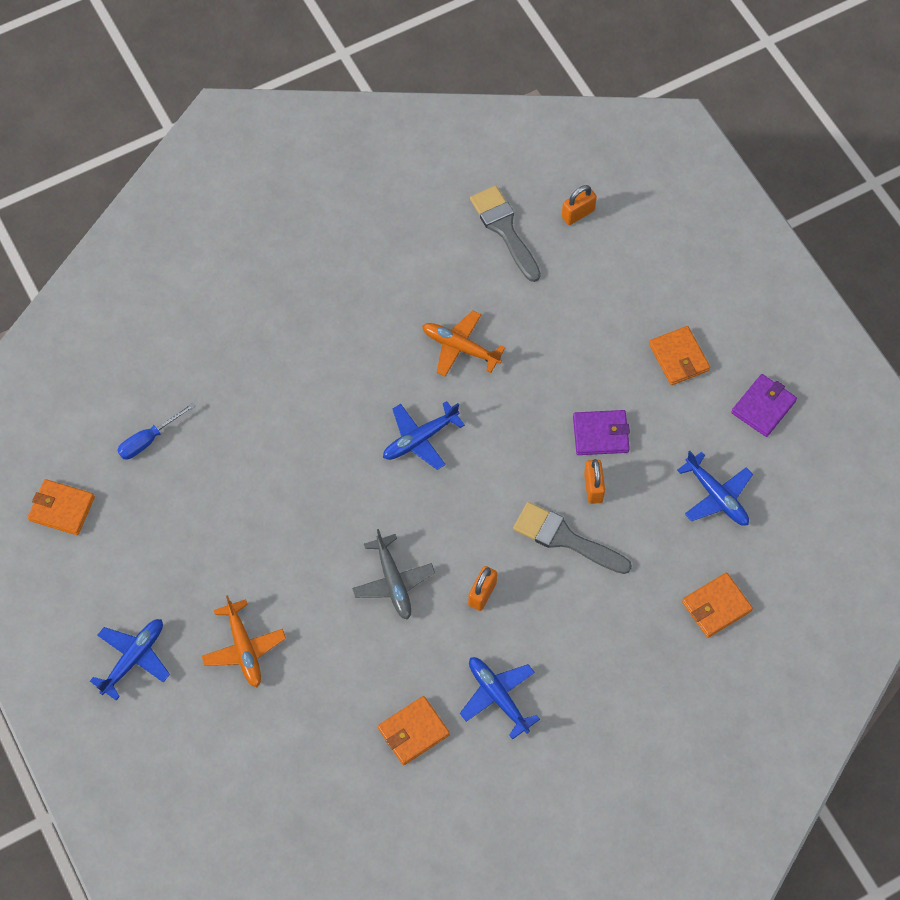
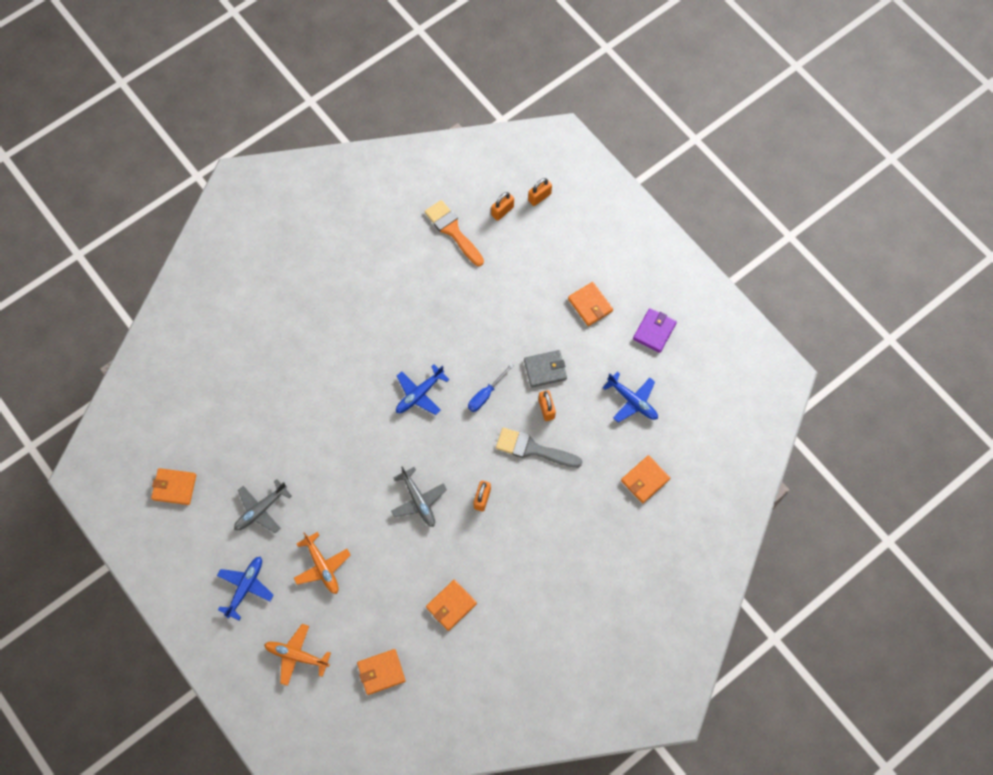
camera: 10 degrees left, 5 degrees up
(148, 440) = (227, 426): blue screwdriver -> blue screwdriver (486, 394)
(174, 558) = (261, 509): none -> grey plane
(299, 806) = (381, 672): none -> orange wallet
(460, 348) = (436, 323): orange plane -> orange plane (297, 655)
(498, 697) = (505, 570): blue plane -> none
(504, 229) = (453, 231): grey brush -> orange brush
(600, 434) = (545, 369): purple wallet -> grey wallet
(632, 203) = (539, 197): none -> orange padlock

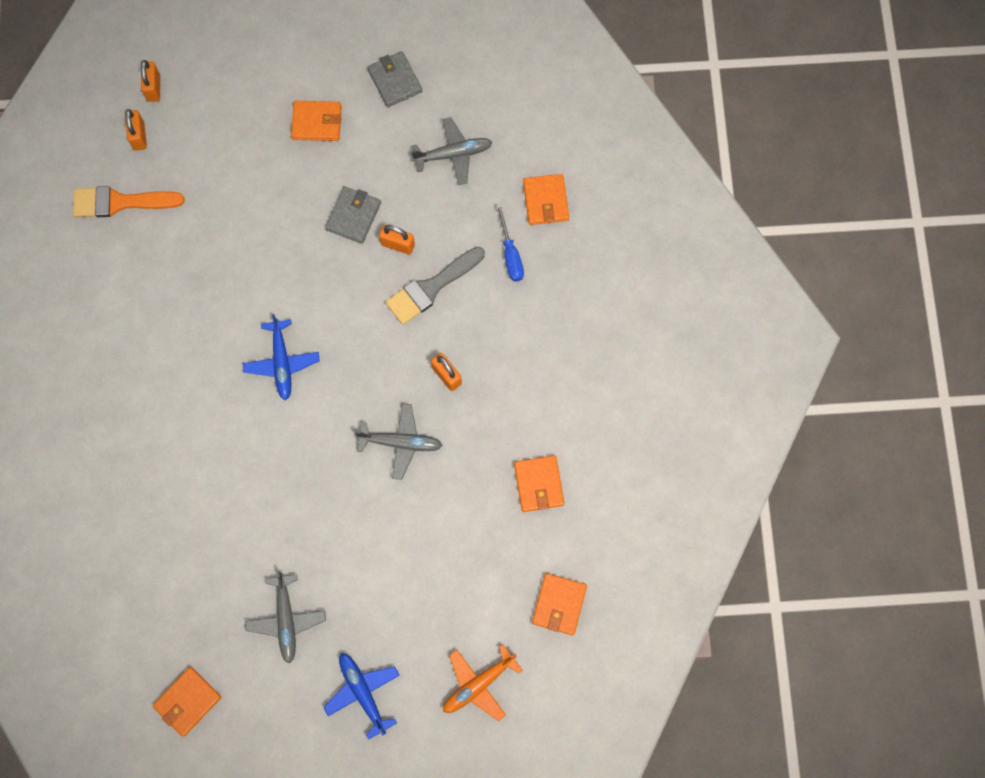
camera: 55 degrees left, 5 degrees up
(322, 566) = (399, 593): orange plane -> none
(486, 394) = (335, 294): blue screwdriver -> blue screwdriver (510, 254)
(632, 401) = (453, 154): blue plane -> grey plane
(654, 331) = (394, 81): purple wallet -> grey wallet

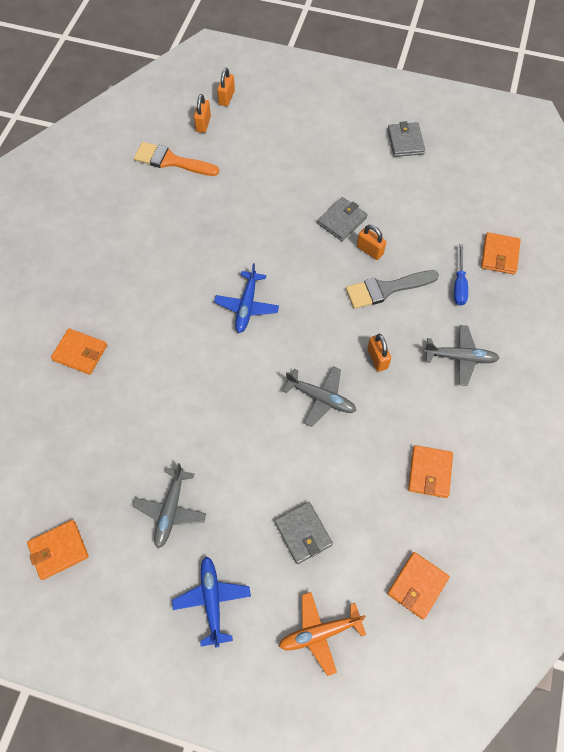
camera: 20 degrees right, 10 degrees down
(317, 122) = (337, 151): orange wallet -> orange wallet (80, 353)
(430, 594) = (303, 533): none -> grey wallet
(453, 154) = (434, 202): grey plane -> grey plane (460, 357)

